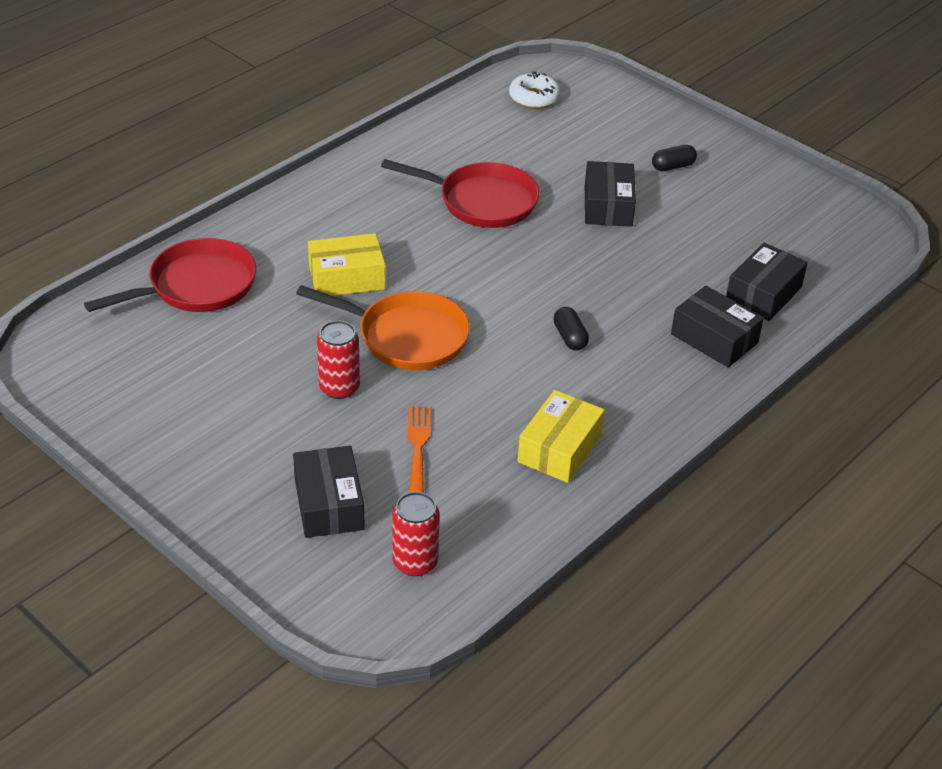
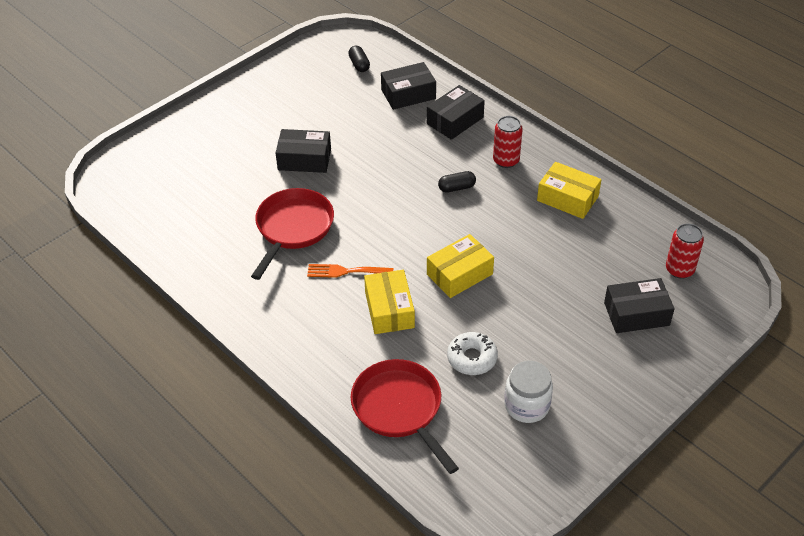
camera: 85 degrees left, 5 degrees up
(185, 387) = (526, 405): none -> white jar
(339, 388) = (519, 311): red can -> red can (506, 160)
(406, 336) = (459, 274): orange pan -> yellow box
(418, 445) = (574, 268): orange fork -> orange fork (345, 271)
(534, 97) = (147, 192): white donut -> white donut (472, 358)
(673, 166) = (257, 122): black capsule -> black capsule (359, 65)
(763, 294) = (408, 94): black box -> black box turned 60 degrees counterclockwise

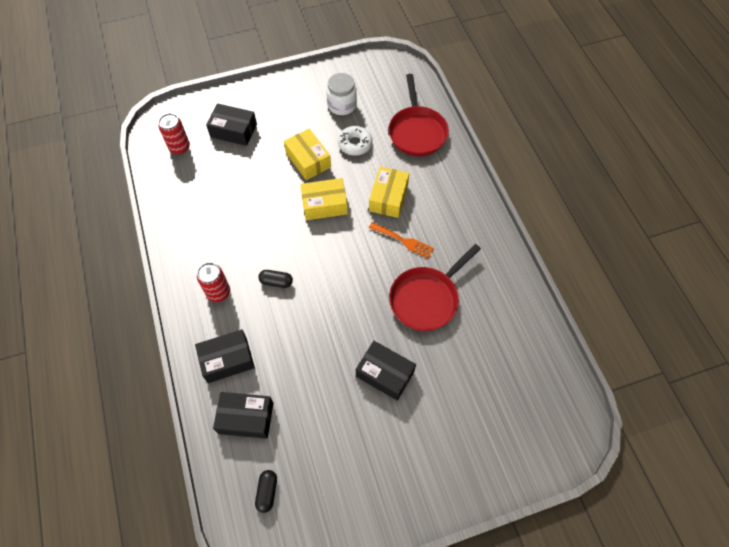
camera: 155 degrees left, 15 degrees up
(567, 198) = (202, 234): yellow box -> yellow box (308, 160)

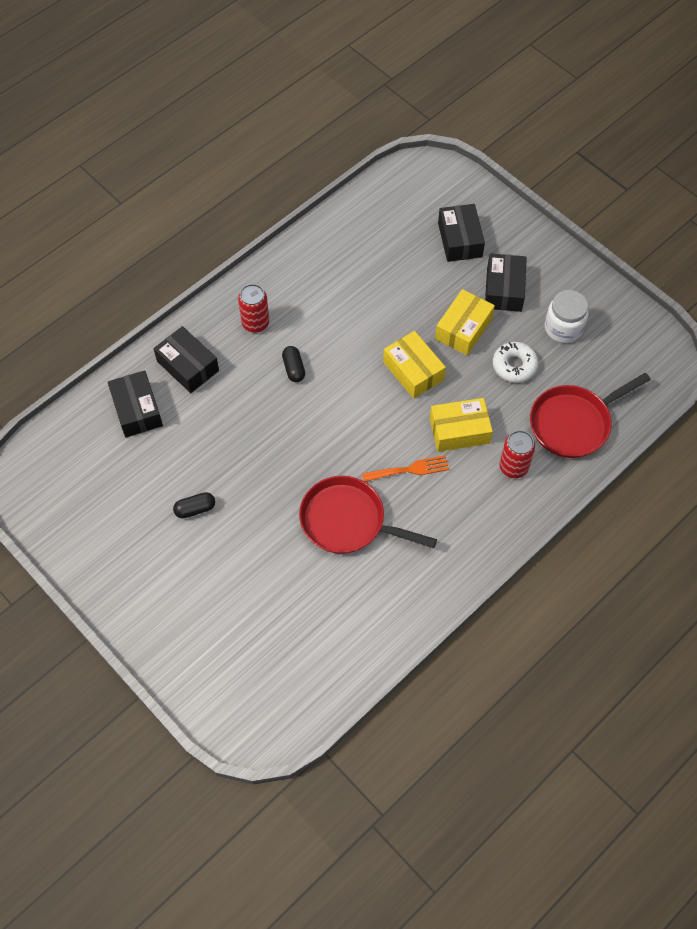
camera: 65 degrees right, 0 degrees up
(179, 147) = (407, 202): red can -> red can (513, 467)
(267, 492) = (75, 461): black capsule -> black capsule (195, 509)
(385, 374) = (239, 514): black box -> black box (504, 289)
(404, 241) = (409, 469): orange fork -> orange fork turned 105 degrees counterclockwise

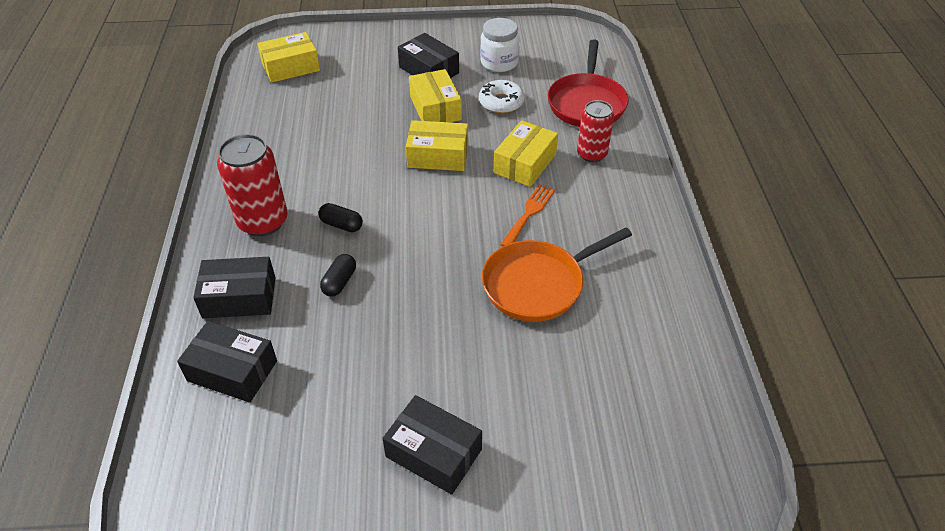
camera: 50 degrees left, 15 degrees down
(195, 509) = (401, 395): black capsule -> black capsule (339, 282)
(255, 323) = (263, 221): red can -> red can, size x1.53
(348, 521) = (538, 284): red pan -> orange pan
(415, 202) = (291, 67): none -> yellow box
(459, 240) = (356, 66): black box -> black box (433, 453)

